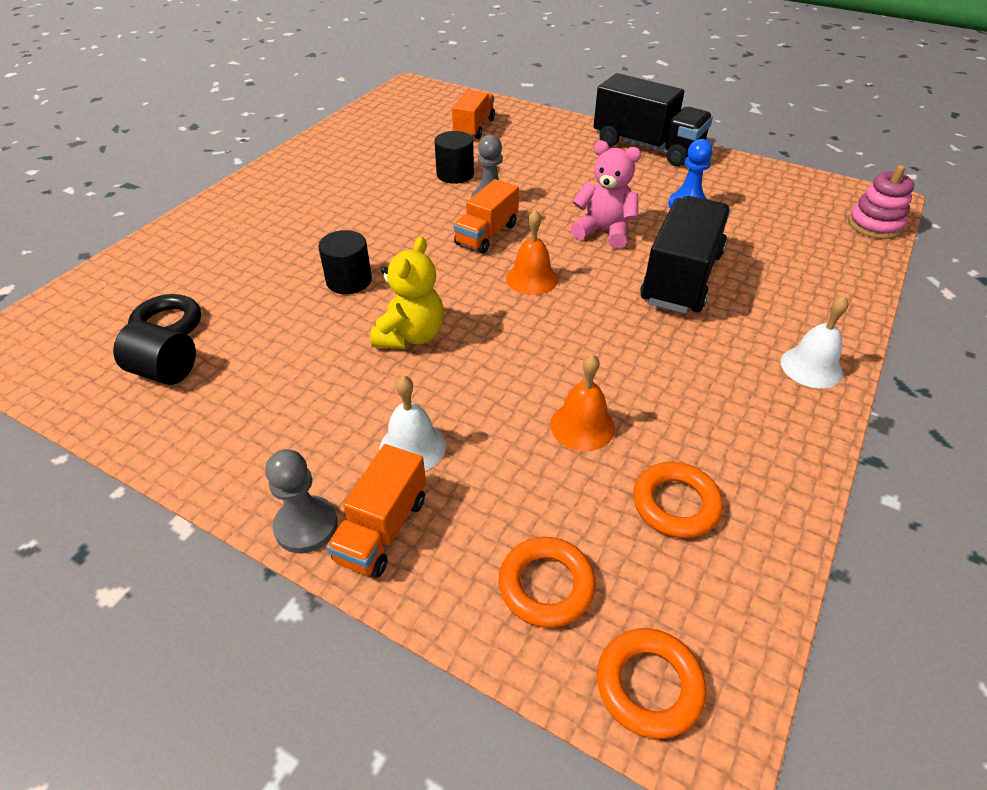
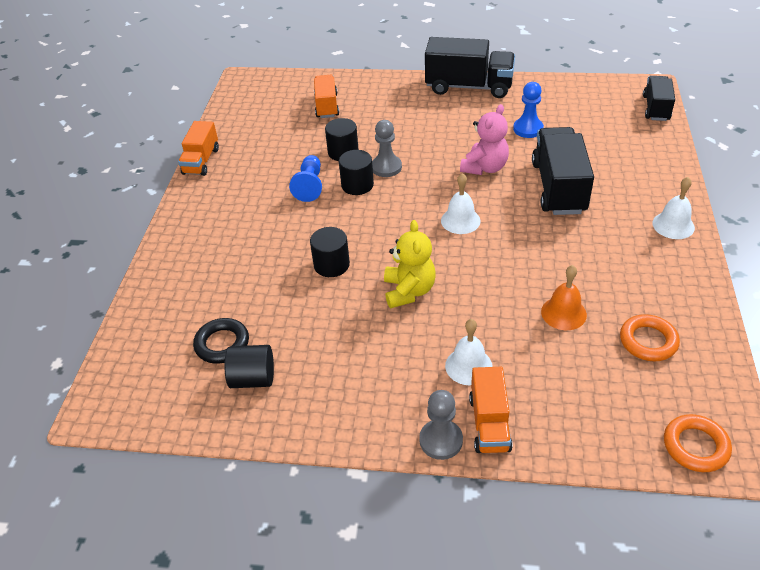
camera: 20 degrees left, 0 degrees up
(393, 197) = (310, 186): none -> blue pawn
(444, 210) = (357, 185): none -> black cylinder
(487, 234) = (404, 195): orange truck -> orange truck (201, 161)
(531, 279) = (460, 220): orange bell -> white bell
(546, 585) = (607, 417): orange ring -> none
(604, 232) = (485, 168): pink teddy bear -> pink teddy bear turned 120 degrees clockwise
(874, 225) = (656, 108): pink stacking toy -> black truck

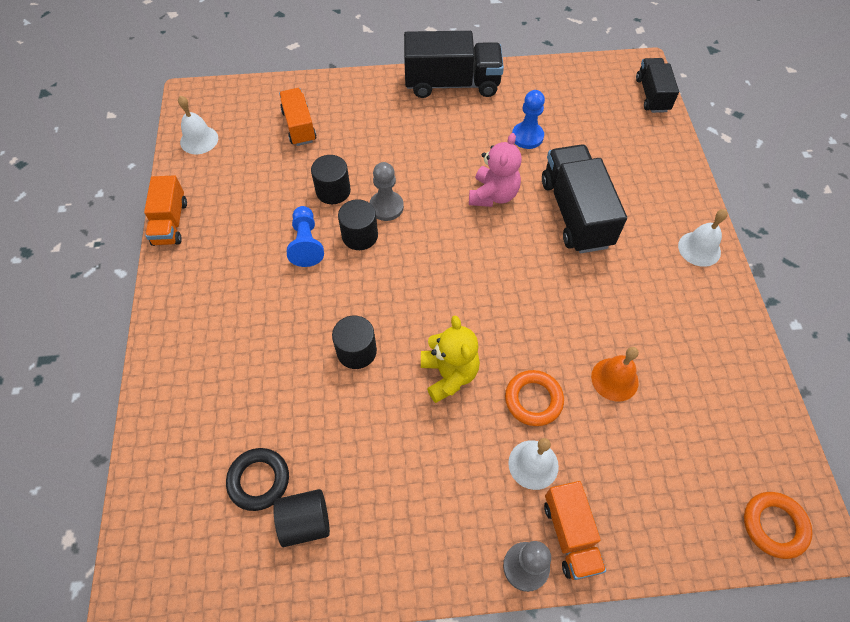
camera: 15 degrees left, 15 degrees up
(460, 220) = (483, 271): white bell -> white bell (199, 140)
(648, 341) = (704, 402): orange ring -> orange ring (533, 400)

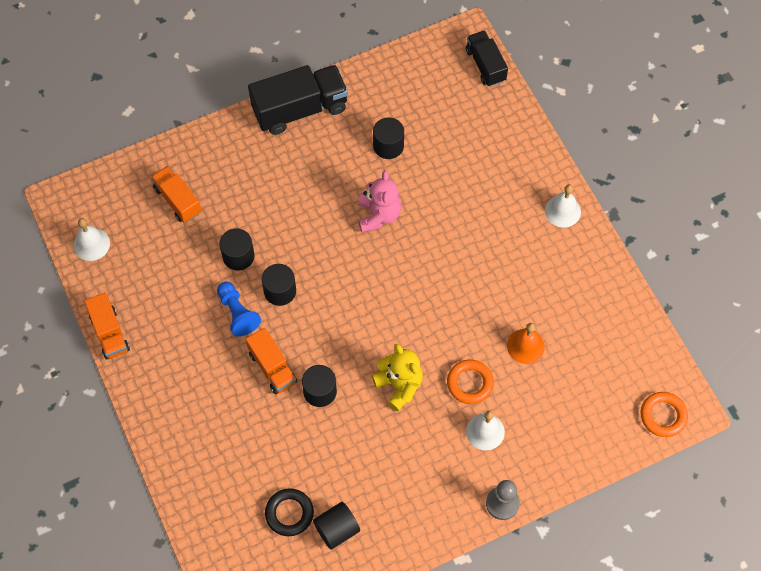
camera: 20 degrees left, 5 degrees up
(386, 207) = (291, 256): grey pawn -> none
(527, 137) = (388, 146): blue pawn -> black cylinder
(570, 535) = (526, 471): orange truck -> orange truck (272, 367)
(575, 213) = (453, 210): black truck -> none

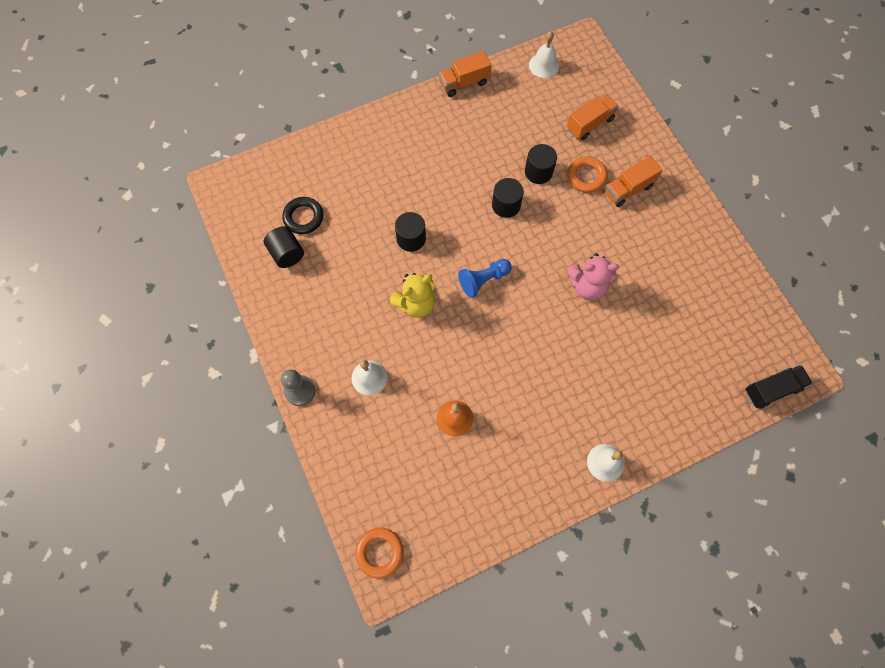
camera: 90 degrees right, 5 degrees up
(237, 313) = (484, 173): blue pawn -> blue pawn (483, 280)
(272, 367) = (433, 201): orange truck -> orange truck (628, 189)
(300, 109) = (694, 217): black truck -> none
(388, 146) = (664, 295): black cylinder -> none
(470, 383) = (417, 365): orange ring -> orange ring (586, 176)

